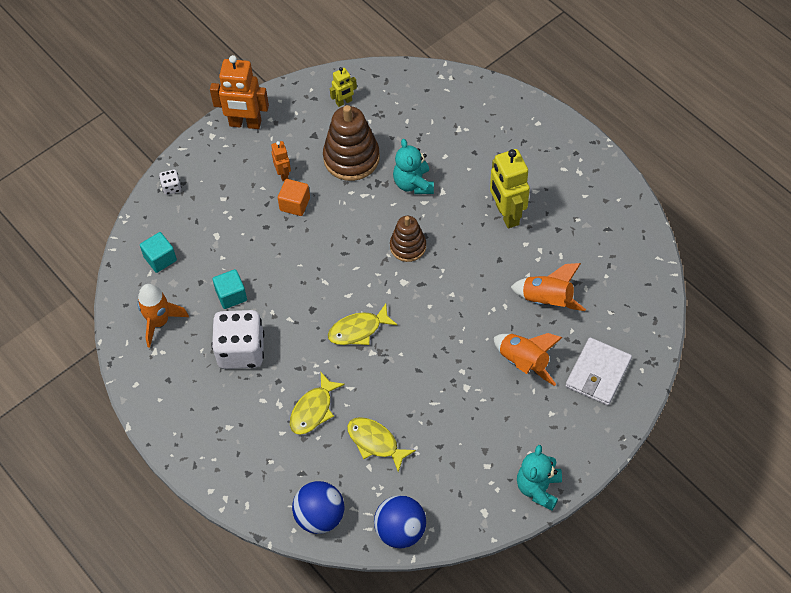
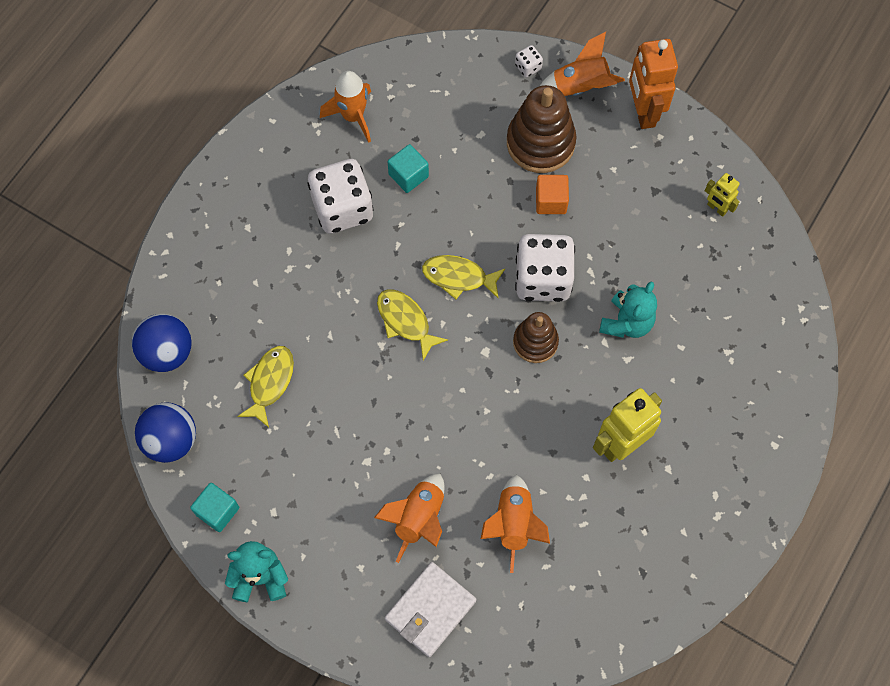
camera: 70 degrees right, 10 degrees up
(160, 259) = (431, 89): turquoise cube -> turquoise cube (217, 511)
(205, 157) = (580, 87): none -> orange rocket
(283, 174) = (587, 176): orange robot -> none
(313, 410) = (291, 306): yellow fish -> yellow fish (458, 277)
(351, 158) = (638, 242): brown stacking toy -> brown stacking toy (540, 143)
(358, 227) = (543, 279): none -> white dice
(413, 184) = (626, 322): turquoise teddy bear -> turquoise teddy bear turned 150 degrees clockwise
(598, 373) = (430, 610): white wallet -> white wallet turned 60 degrees counterclockwise

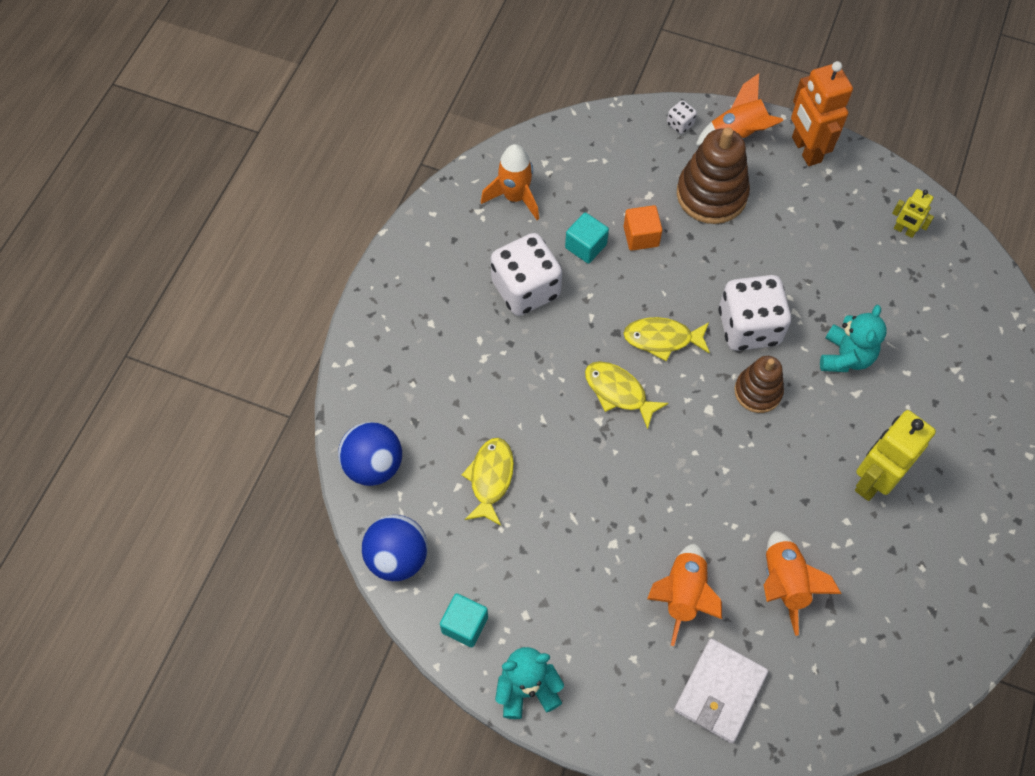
camera: 10 degrees left, 5 degrees down
(551, 201) = (736, 249): orange cube -> orange cube (641, 236)

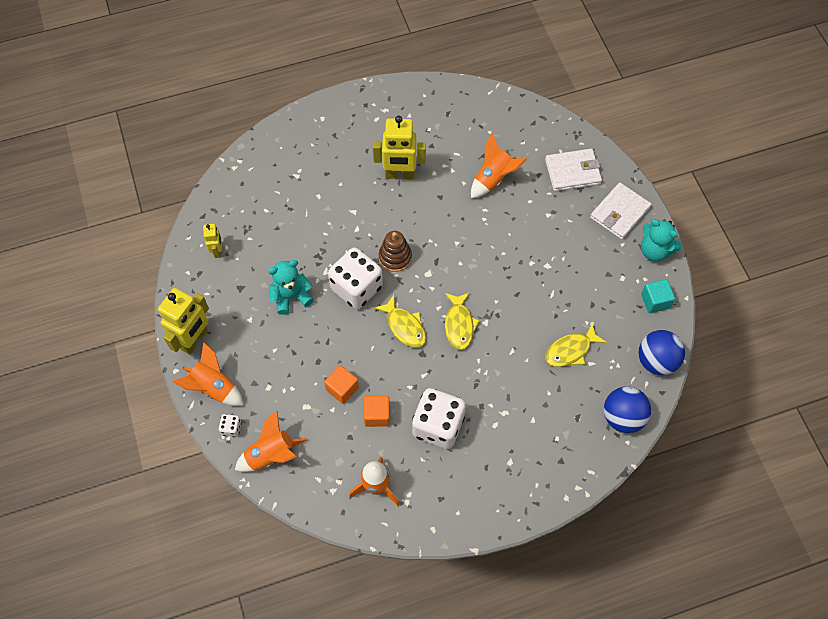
camera: 130 degrees left, 0 degrees up
(585, 246) = (377, 415): turquoise cube -> orange cube
(613, 695) = (619, 213): none -> white wallet
(683, 594) = (542, 217): orange rocket -> orange rocket (271, 455)
(711, 194) = (275, 370): brown stacking toy -> none
(805, 150) = (194, 340): orange robot -> yellow robot
(845, 357) = (334, 229): turquoise teddy bear -> turquoise teddy bear (291, 296)

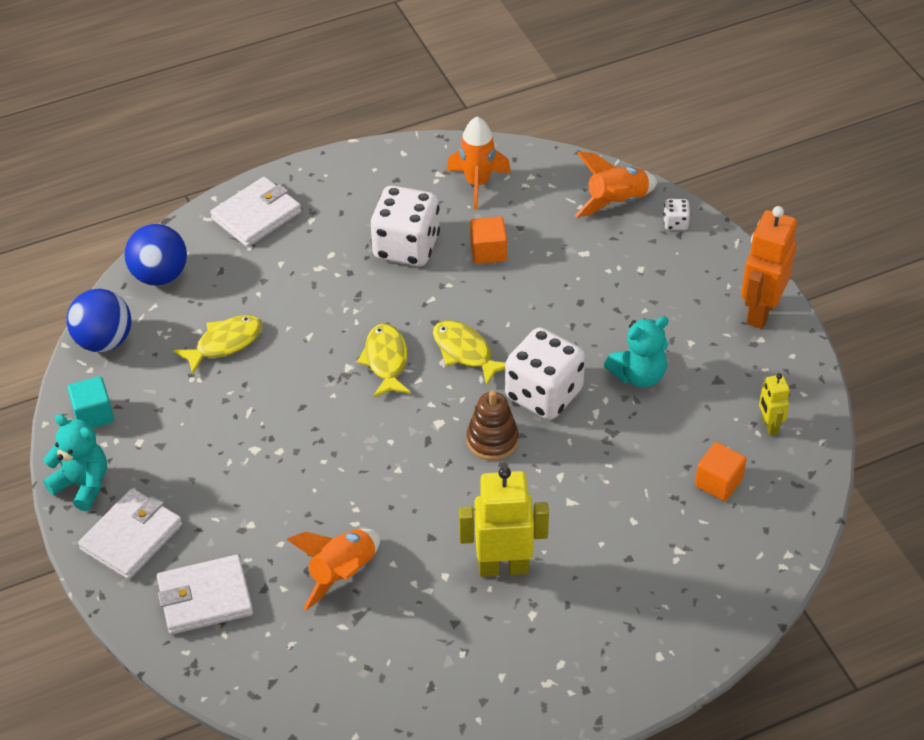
camera: 175 degrees right, 15 degrees down
(194, 340) = (760, 311): yellow robot -> orange robot
(214, 387) = (713, 262): orange rocket -> none
(342, 388) = (540, 275): orange cube -> orange cube (718, 482)
(552, 470) = (256, 215): none -> white wallet

